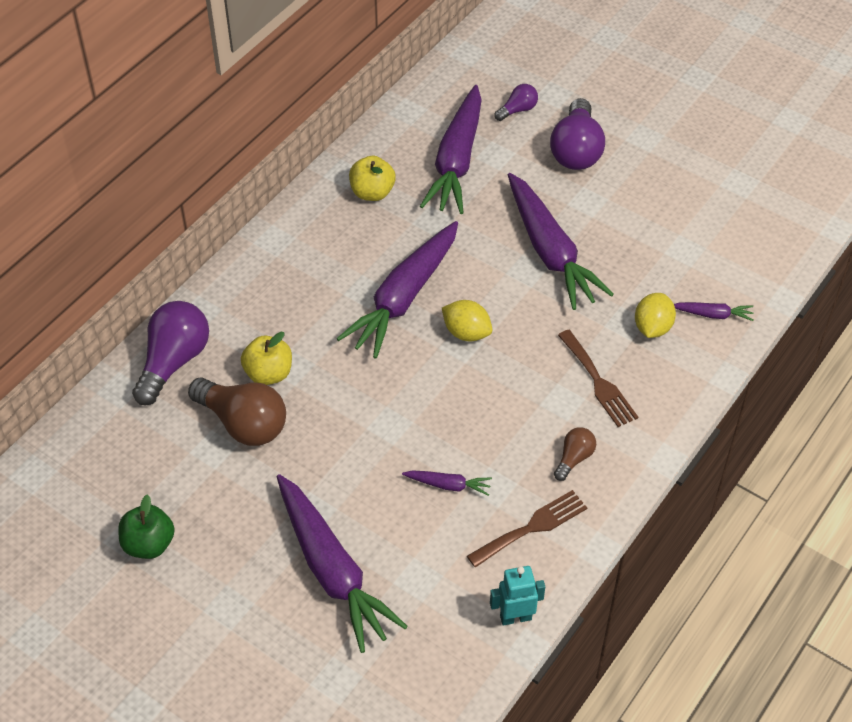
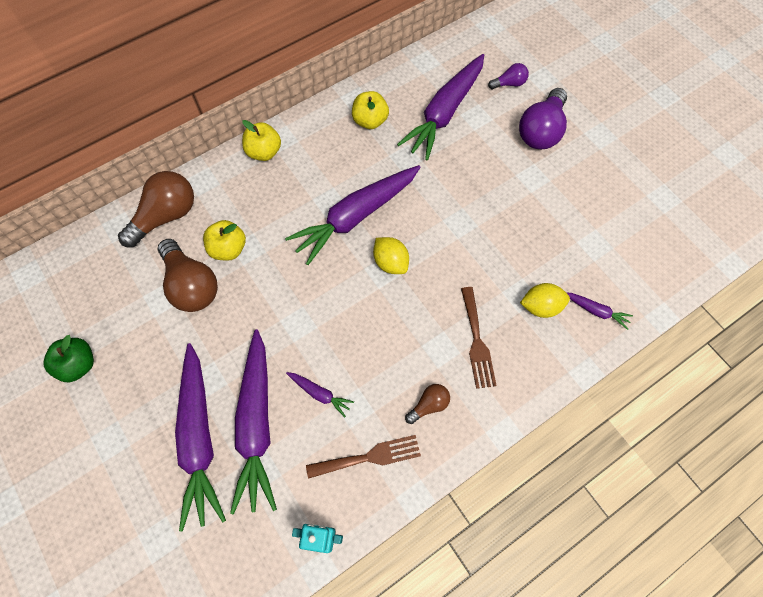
camera: 20 degrees right, 15 degrees up
(174, 361) = (166, 216): purple light bulb -> brown light bulb
(260, 260) = (264, 152): none -> yellow apple
(550, 251) = (485, 212): purple carrot -> purple carrot (257, 424)
(652, 327) = (540, 306): yellow lemon -> yellow lemon turned 45 degrees clockwise

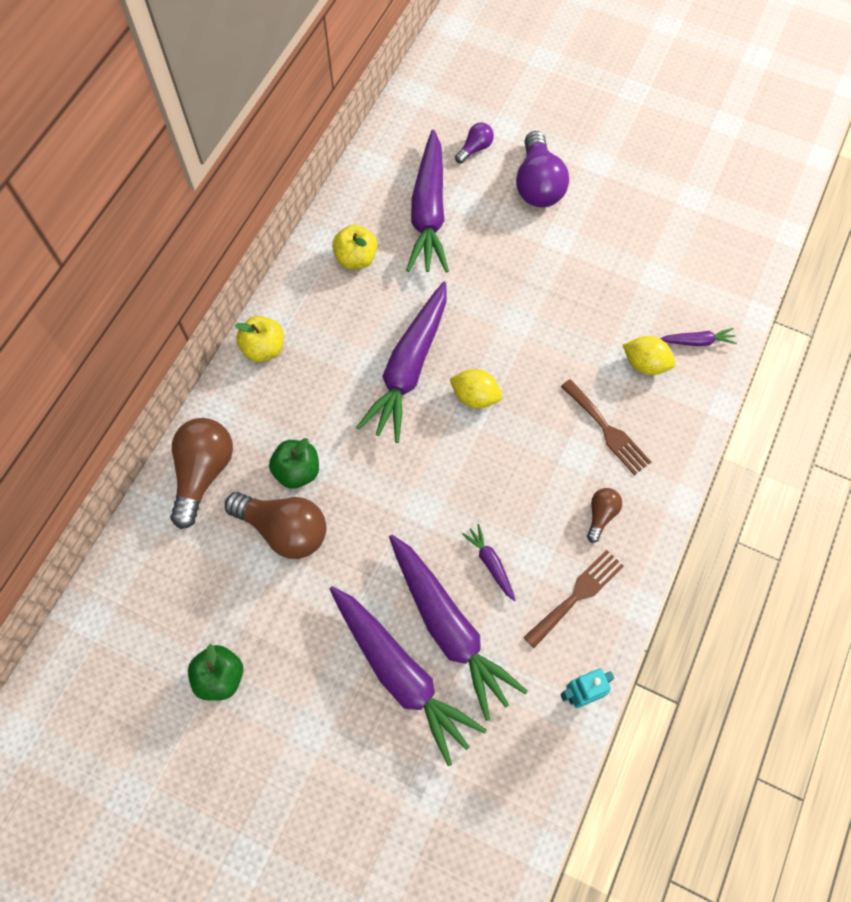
camera: 30 degrees left, 0 degrees up
(228, 249) = (297, 471): yellow apple -> green apple
(319, 393) = (490, 563): purple carrot -> purple carrot turned 120 degrees counterclockwise
(540, 306) = (645, 364): yellow lemon -> yellow lemon turned 60 degrees clockwise

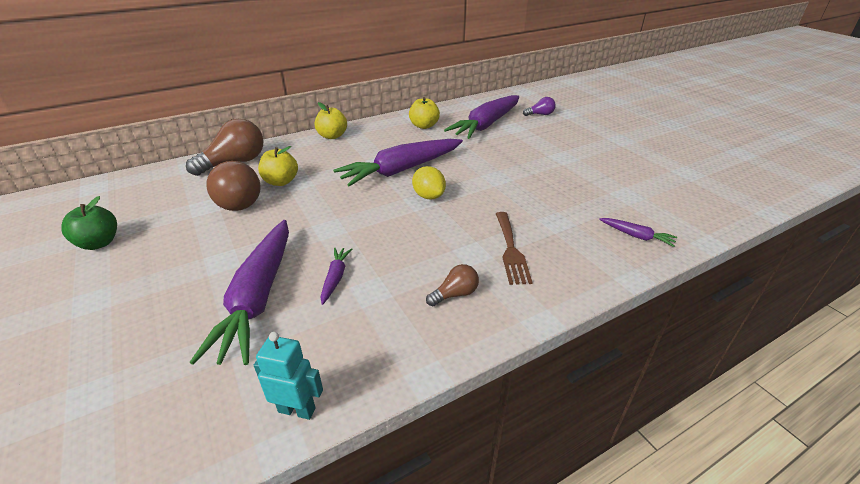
camera: 35 degrees right, 30 degrees down
(297, 471) = (281, 182): green apple -> yellow apple
(400, 674) = (190, 304): purple carrot -> none
(538, 185) = (568, 135): purple light bulb -> none
(577, 595) = (378, 334): brown fork -> none
(645, 364) = (577, 230): yellow lemon -> none

